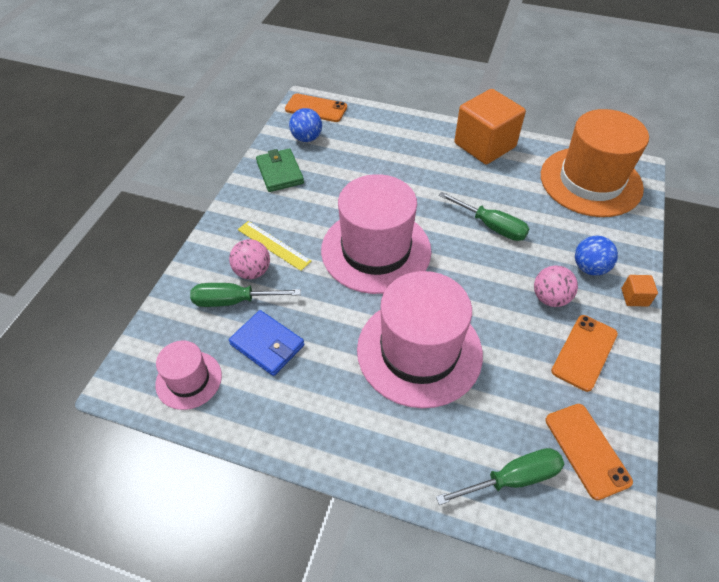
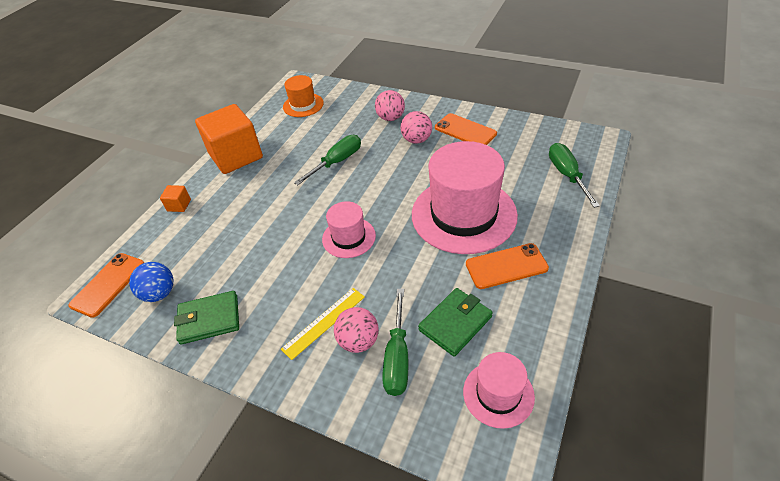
camera: 80 degrees left, 5 degrees down
(267, 345) = (455, 323): blue wallet -> green wallet
(376, 250) = (349, 237): pink hat -> pink hat, size x0.51
(587, 450) = (540, 140): orange phone -> orange phone (506, 266)
(589, 268) = (390, 118): blue ball -> pink ball
(590, 181) = (303, 105): orange hat -> orange hat, size x0.51
(634, 297) = (420, 103): orange cube -> orange cube (179, 205)

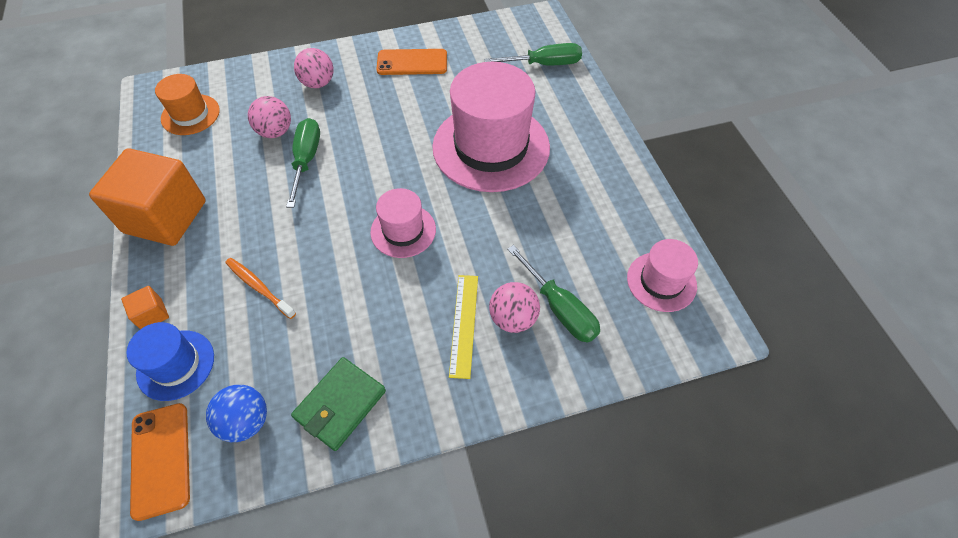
camera: 45 degrees left, 10 degrees up
(162, 239) = (176, 365): none -> blue hat
(239, 222) = (259, 287): none -> orange toothbrush
(416, 140) = (371, 95): pink ball -> pink ball (275, 132)
(455, 323) = (577, 248): green wallet -> none
(506, 266) = (570, 173): orange phone -> none
(567, 175) = (544, 64): green screwdriver -> green screwdriver turned 135 degrees clockwise

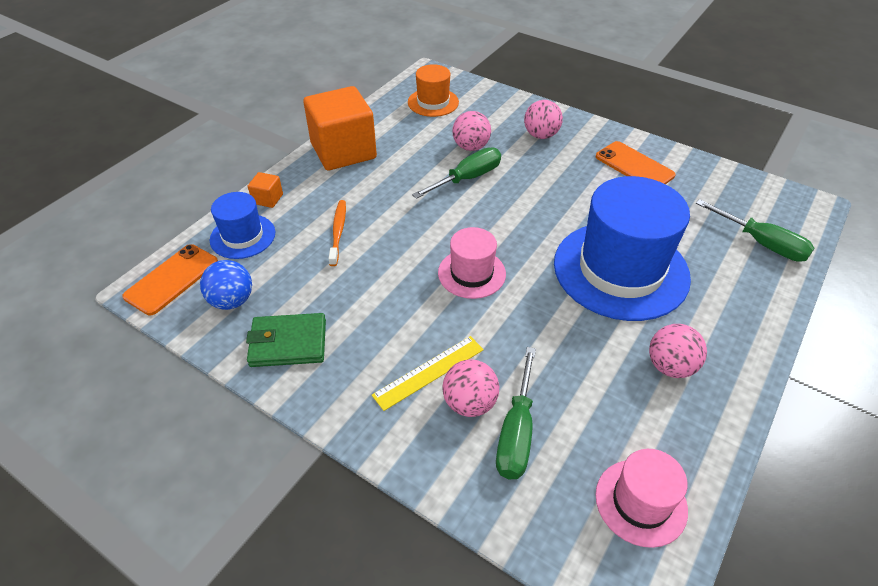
camera: 50 degrees right, 10 degrees down
(491, 147) = (620, 270): pink hat -> blue hat
(586, 187) = (670, 366): none -> pink ball

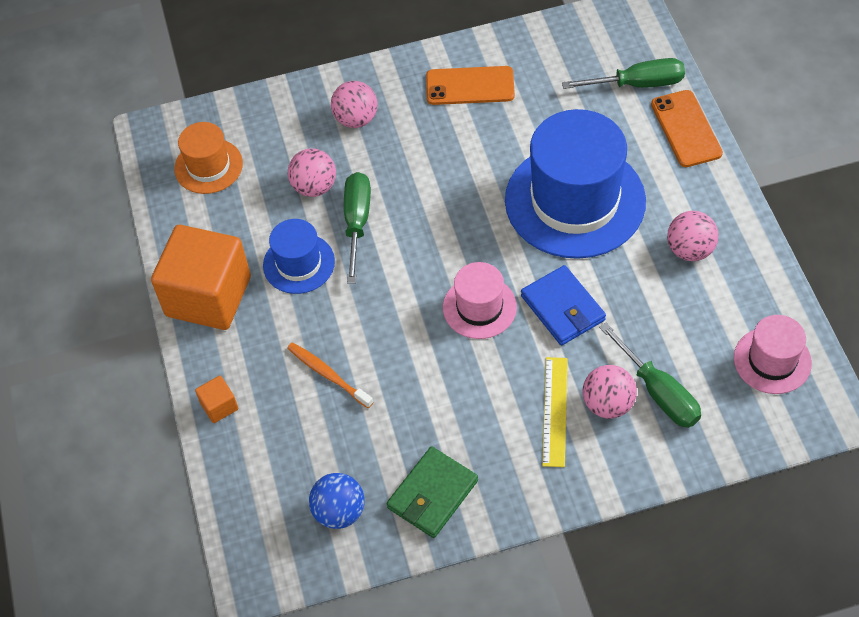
camera: 45 degrees left, 10 degrees up
(172, 279) = (261, 548): orange phone -> orange phone (686, 129)
(243, 236) = (256, 457): blue hat -> blue hat (299, 263)
(523, 319) = (562, 308): none -> blue wallet

